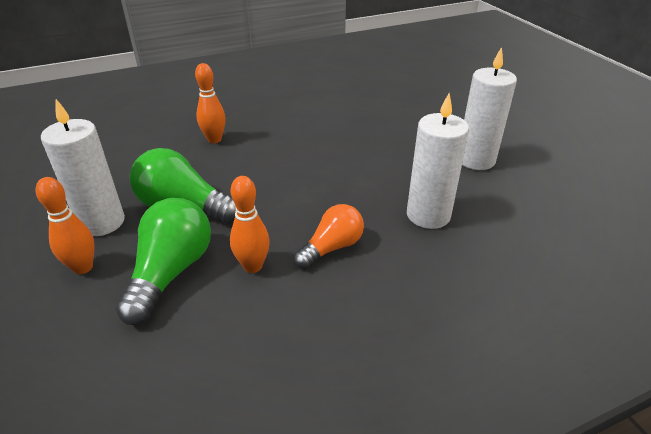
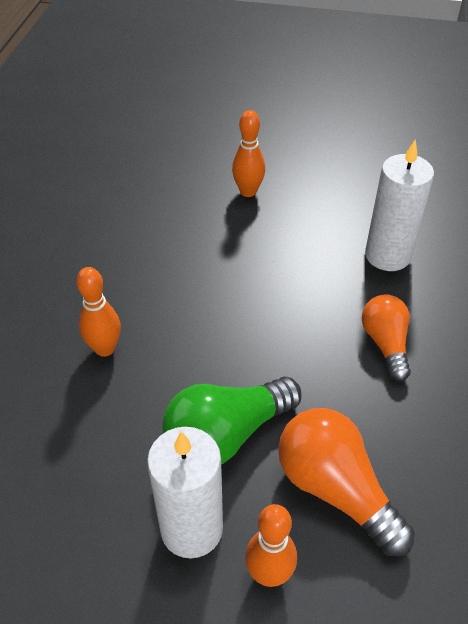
camera: 55 degrees left, 10 degrees up
(171, 272) = (335, 489): green light bulb -> orange light bulb
(253, 266) = (372, 416): orange bowling pin -> orange bowling pin (248, 192)
(475, 160) = (333, 178): white candle -> none

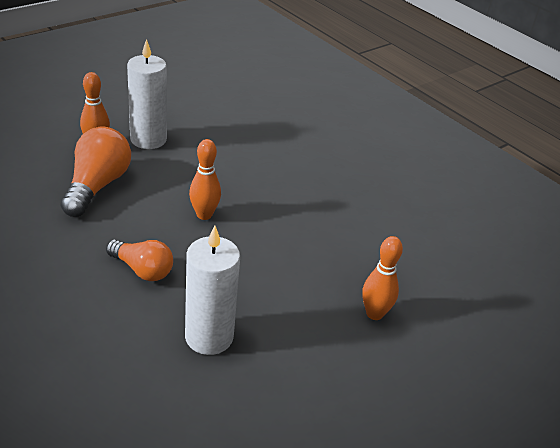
camera: 125 degrees right, 10 degrees down
(105, 349) = (290, 169): orange bowling pin -> orange bowling pin (204, 215)
(226, 434) = (178, 174): green light bulb -> none
(335, 489) = (97, 186): orange light bulb -> orange light bulb turned 75 degrees counterclockwise

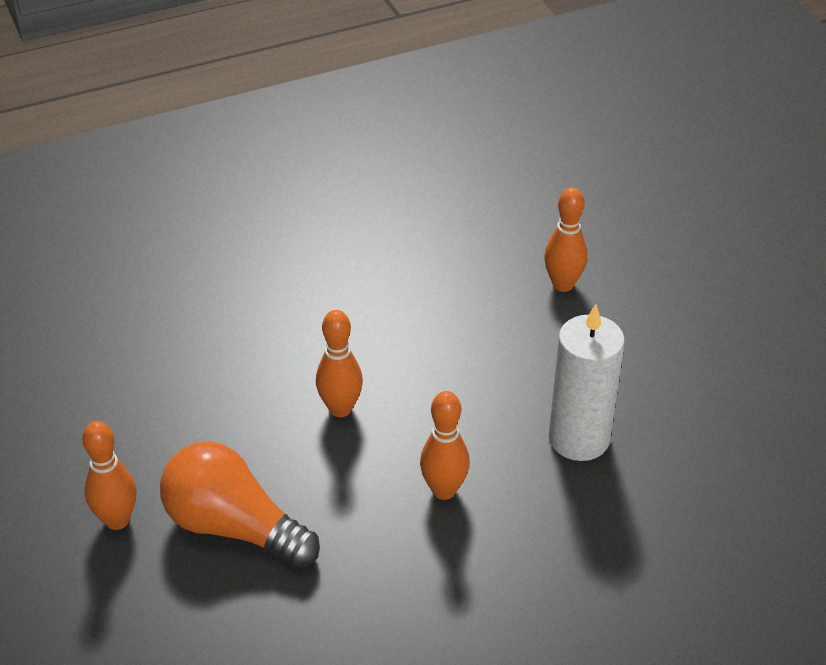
camera: 70 degrees left, 5 degrees up
(142, 270) = (444, 490): orange light bulb -> orange bowling pin
(148, 139) = (123, 450): white candle -> none

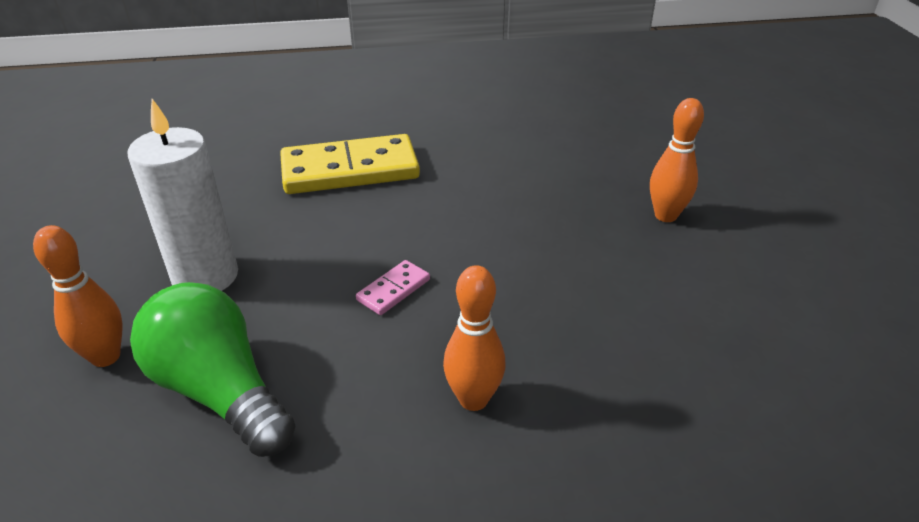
camera: 15 degrees right, 5 degrees down
(234, 527) = (219, 391): orange light bulb -> green light bulb
(241, 286) = (350, 170): none -> yellow domino
(340, 409) = (393, 290): orange bowling pin -> pink domino
(579, 438) = (653, 372): white candle -> white candle (205, 276)

